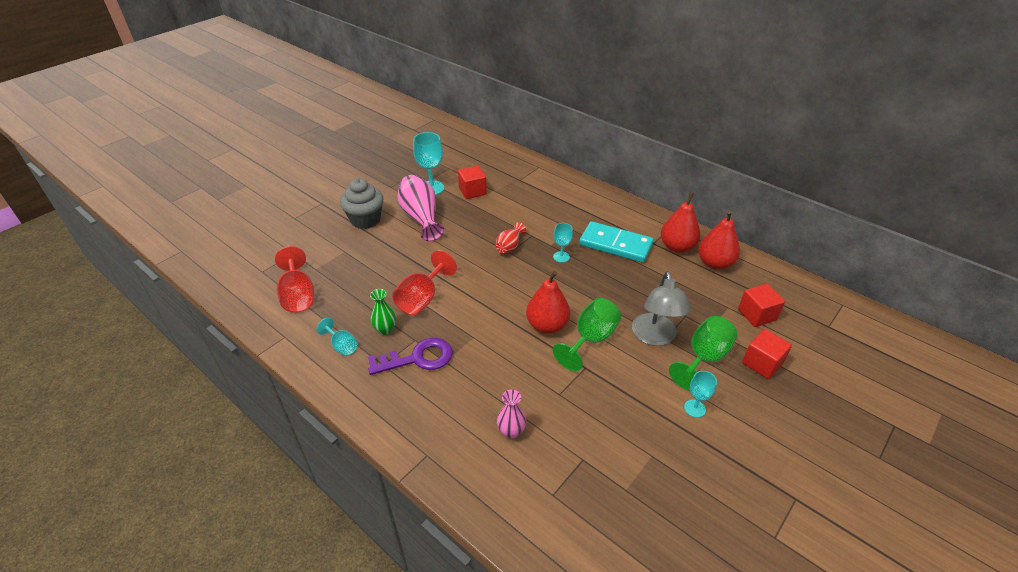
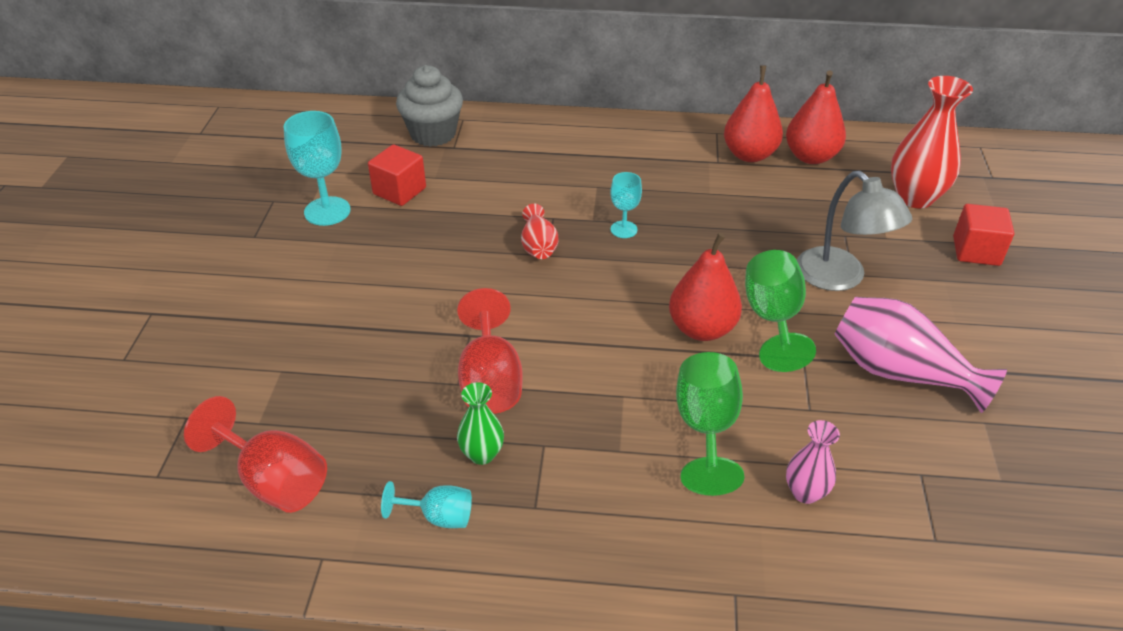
camera: 35 degrees left, 0 degrees up
(365, 220) = (265, 305): grey cupcake -> grey cupcake (433, 134)
(418, 358) = (577, 469): purple key -> none
(421, 217) = (358, 262): pink vase -> pink vase (900, 373)
(615, 244) = (675, 183): turquoise domino -> none
(694, 408) = (967, 340): turquoise goblet -> none
(704, 358) = (916, 276): green goblet -> green goblet (706, 429)
(757, 315) = (915, 197): red cube -> red vase

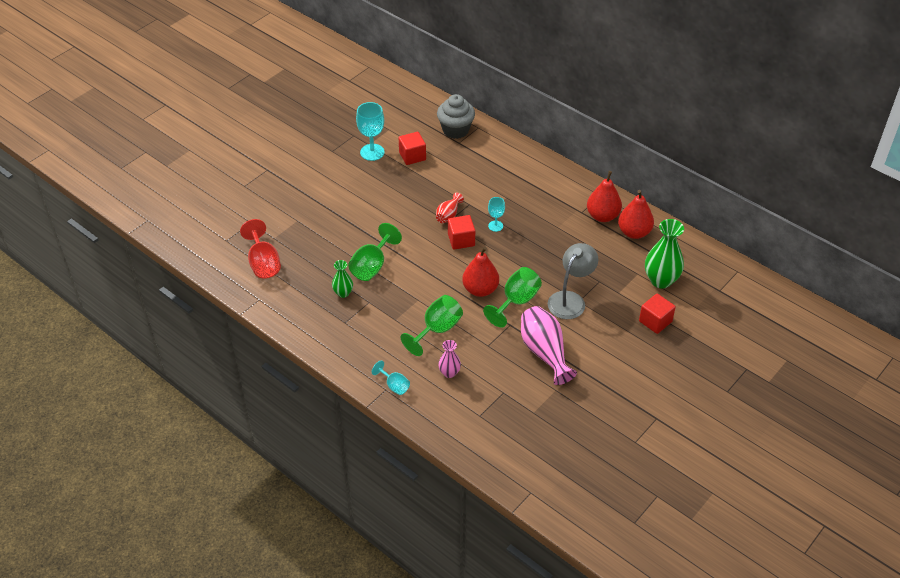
camera: 35 degrees right, 5 degrees up
(438, 517) = (308, 307): turquoise goblet -> turquoise goblet (394, 385)
(490, 381) = (372, 266): red goblet -> green goblet
(594, 271) = (461, 240): none -> red cube
(840, 278) = (570, 299): grey lamp -> grey lamp turned 150 degrees counterclockwise
(915, 197) = (661, 280): red vase -> green vase

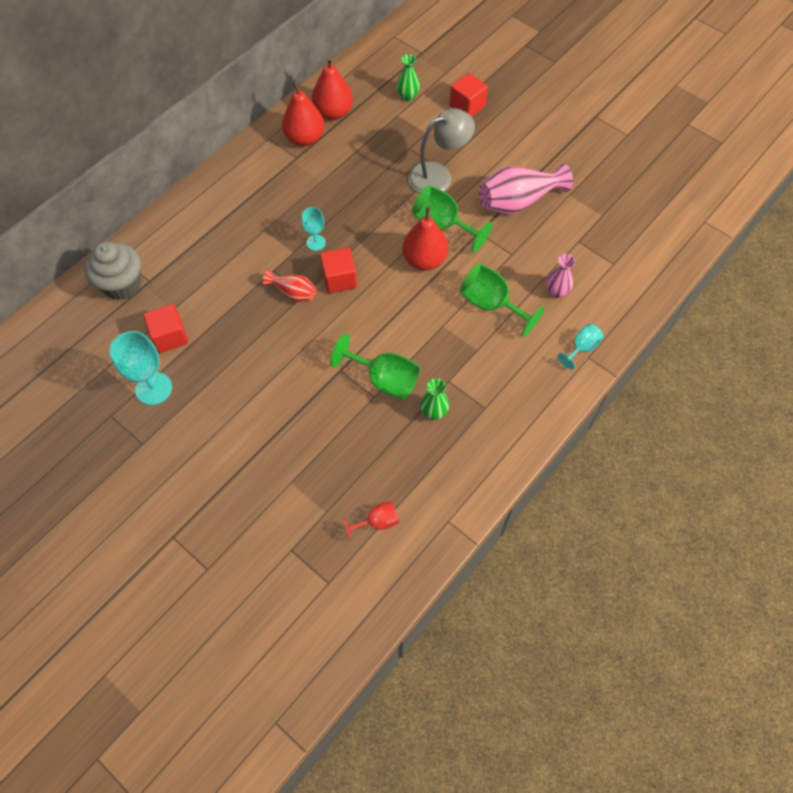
camera: 90 degrees left, 15 degrees up
(263, 263) = (377, 522): red goblet -> red goblet, size x0.58
(570, 299) = (438, 175): grey lamp -> grey lamp turned 120 degrees clockwise
(661, 280) = (408, 96): green vase -> green vase, size x0.55

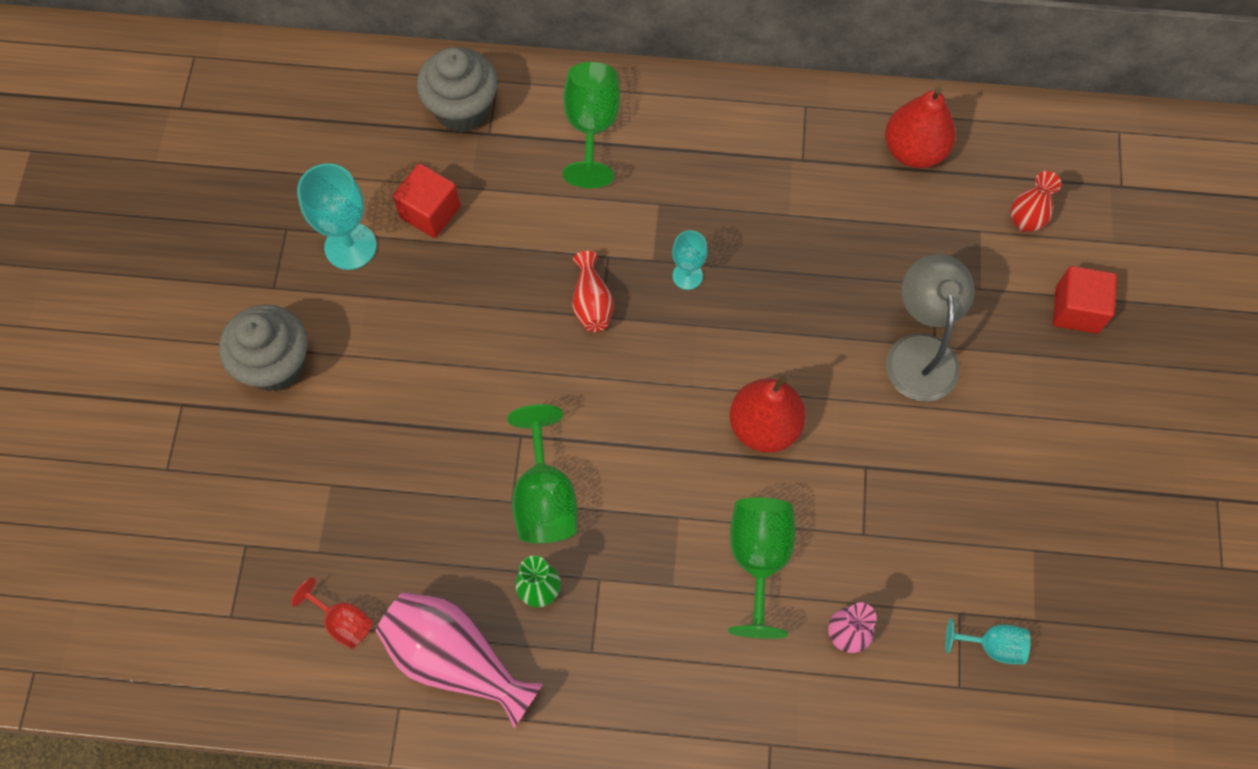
camera: 55 degrees right, 5 degrees up
(192, 470) = (276, 364): none -> grey cupcake
(305, 138) = (841, 147): red pear -> none
(339, 279) = (653, 342): red cube -> none
(408, 96) = (1024, 222): green vase -> red vase
(438, 175) = (920, 352): grey lamp -> grey lamp turned 120 degrees counterclockwise
(443, 225) = (840, 413): green goblet -> green goblet (591, 127)
(518, 202) = (961, 486): pink vase -> pink vase (456, 659)
(582, 348) = (778, 726): turquoise goblet -> turquoise goblet (992, 646)

